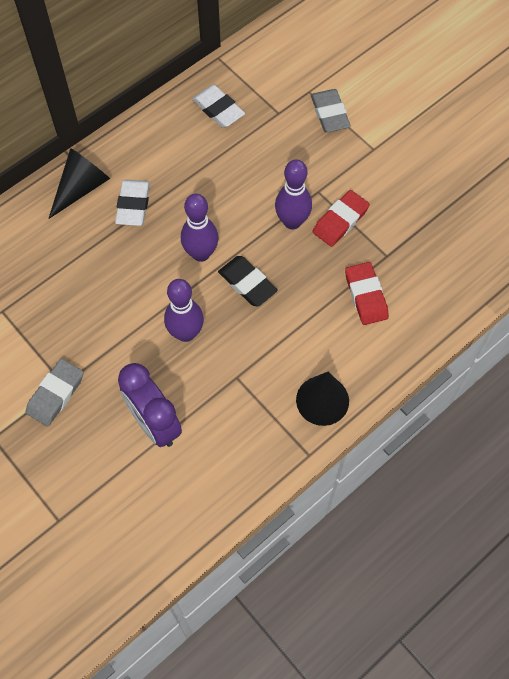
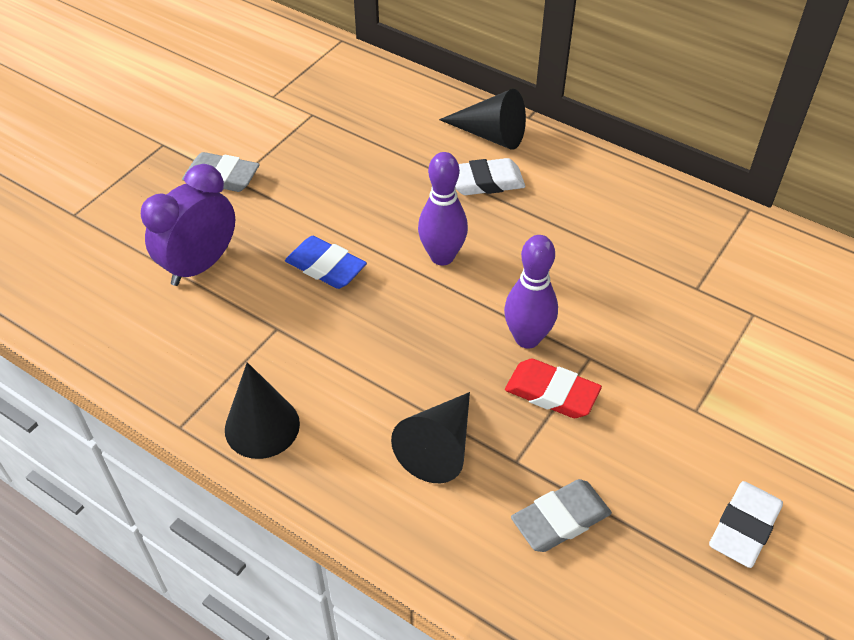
camera: 75 degrees right, 15 degrees down
(186, 333) = (326, 267): purple bowling pin -> blue eraser
(218, 109) = (667, 226): white eraser -> white eraser (744, 527)
(247, 283) = (414, 311): black eraser -> none
(329, 114) = (728, 345): grey eraser -> grey eraser (560, 519)
(366, 296) = (439, 447): red eraser -> black cone

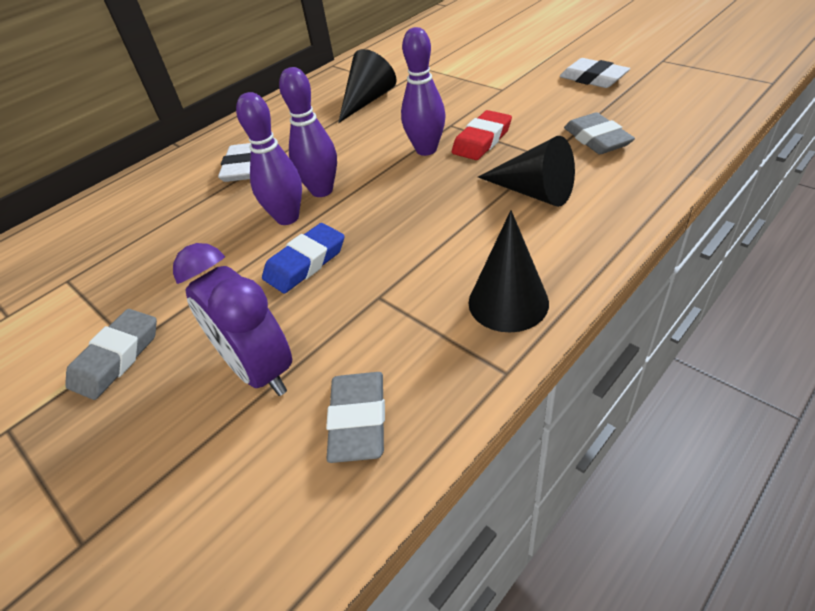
camera: 75 degrees left, 5 degrees down
(145, 335) = (358, 420): none -> grey eraser
(395, 239) = (287, 218): none -> purple bowling pin
(490, 135) = (186, 164): black cone -> black cone (367, 100)

